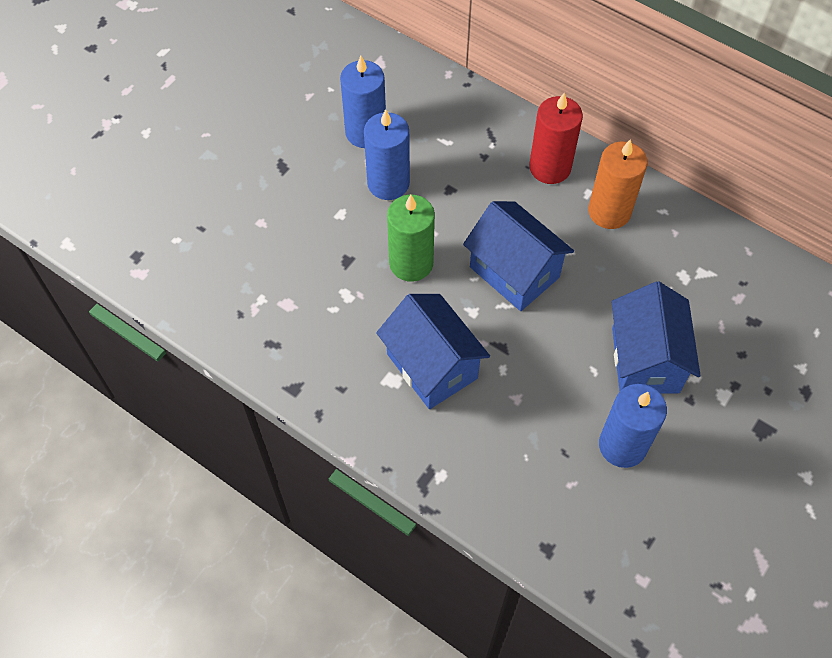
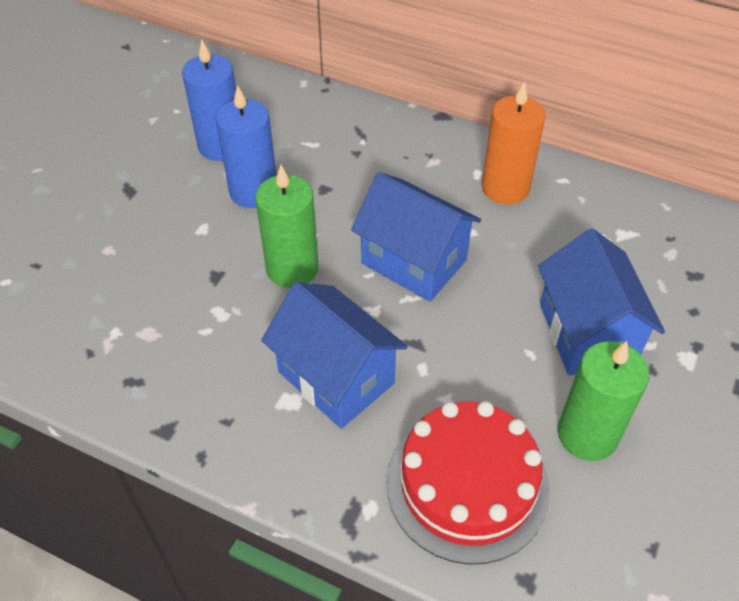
camera: 10 degrees left, 10 degrees down
(518, 470) = (467, 484): none -> red cake
(550, 167) = (430, 154): red candle -> none
(622, 445) = (587, 434): blue candle -> green candle

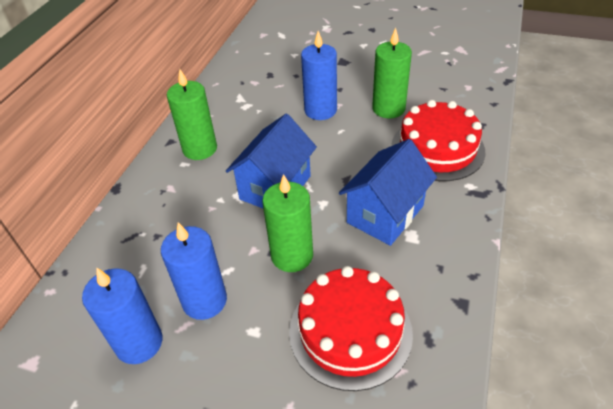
camera: 95 degrees left, 5 degrees down
(170, 309) = (350, 331): none -> red cake
(505, 188) = (200, 149): orange candle -> green candle
(587, 333) = (320, 110): blue house -> blue candle

